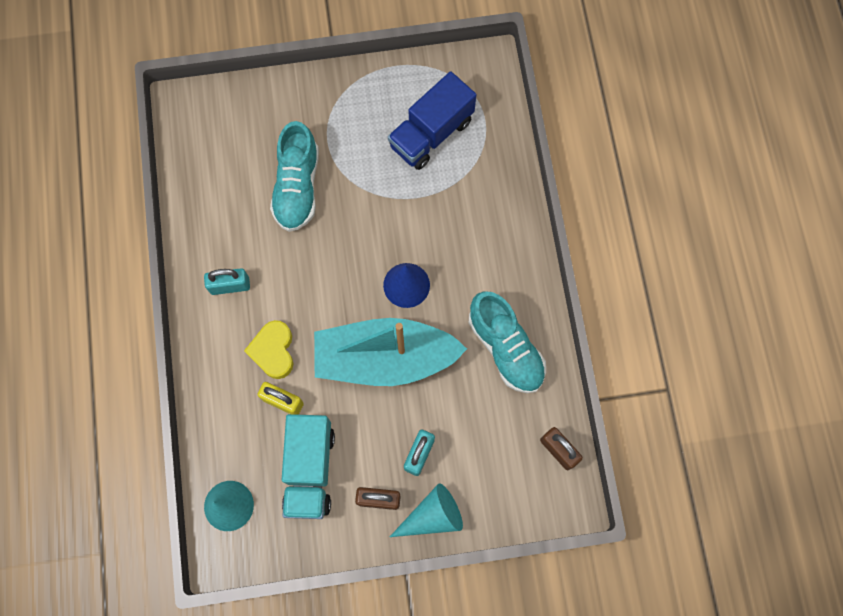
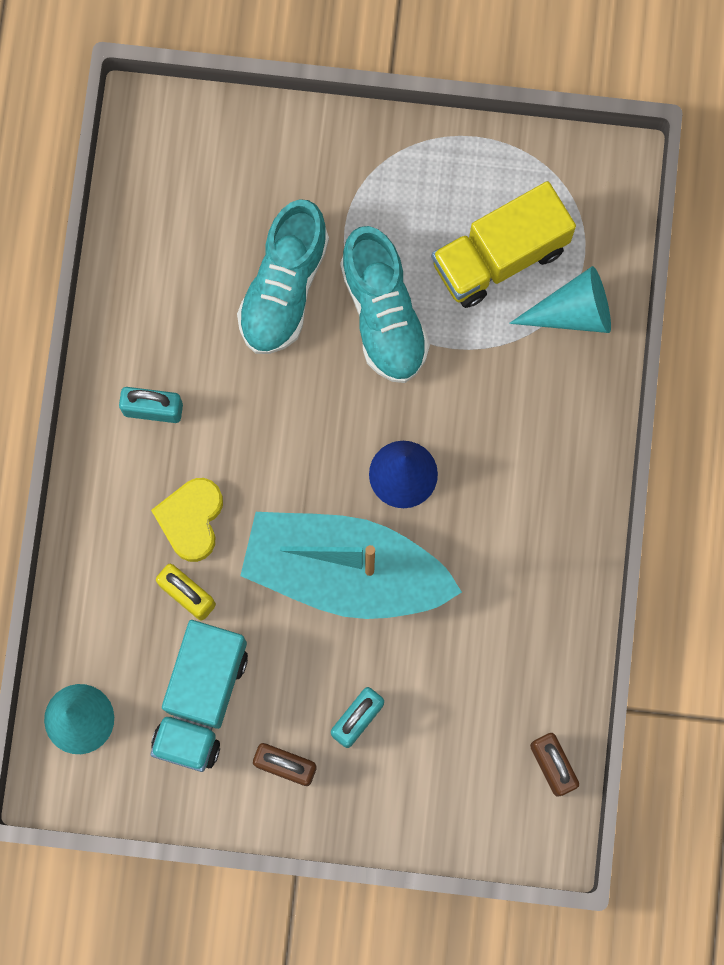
camera: 15 degrees right, 5 degrees up
(431, 133) = (499, 256): blue truck -> yellow truck
(432, 515) = (353, 807): turquoise cone -> turquoise cone (573, 311)
(505, 348) = (519, 602): turquoise shoe -> turquoise shoe (383, 314)

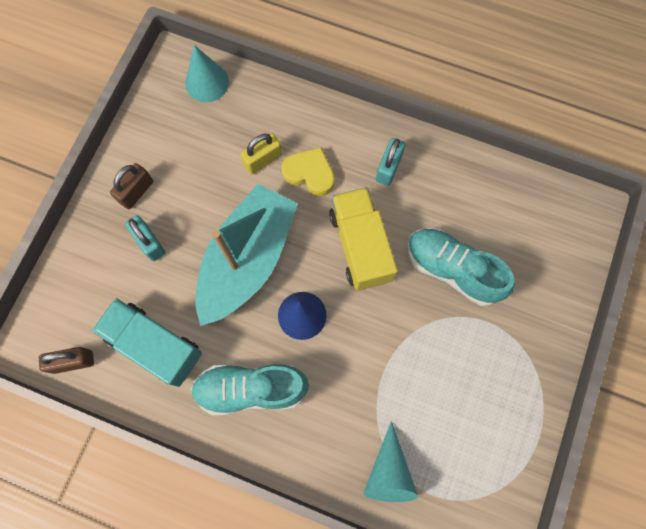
camera: 105 degrees right, 5 degrees down
(201, 700) = (194, 152): turquoise truck -> turquoise truck (155, 345)
(383, 314) = (418, 332): turquoise shoe -> turquoise shoe (251, 389)
(499, 256) = (443, 428): yellow truck -> yellow truck (360, 246)

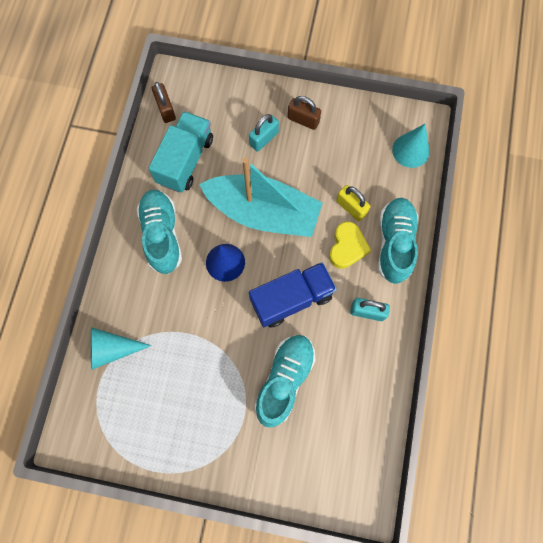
camera: 80 degrees right, 0 degrees up
(315, 123) = (394, 244): none -> turquoise shoe
(360, 246) = (291, 299): yellow truck -> blue truck

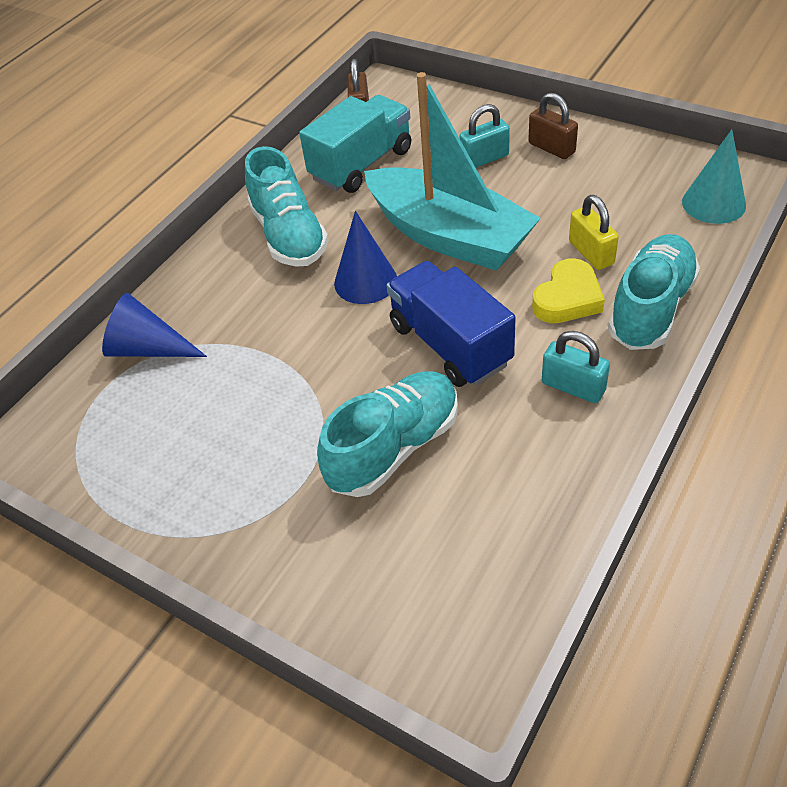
camera: 25 degrees right, 25 degrees down
(112, 349) = (148, 349): turquoise cone -> blue cone
(162, 235) = (289, 235): turquoise shoe -> turquoise shoe turned 150 degrees clockwise
(291, 299) = (450, 344): blue truck -> blue truck turned 120 degrees counterclockwise

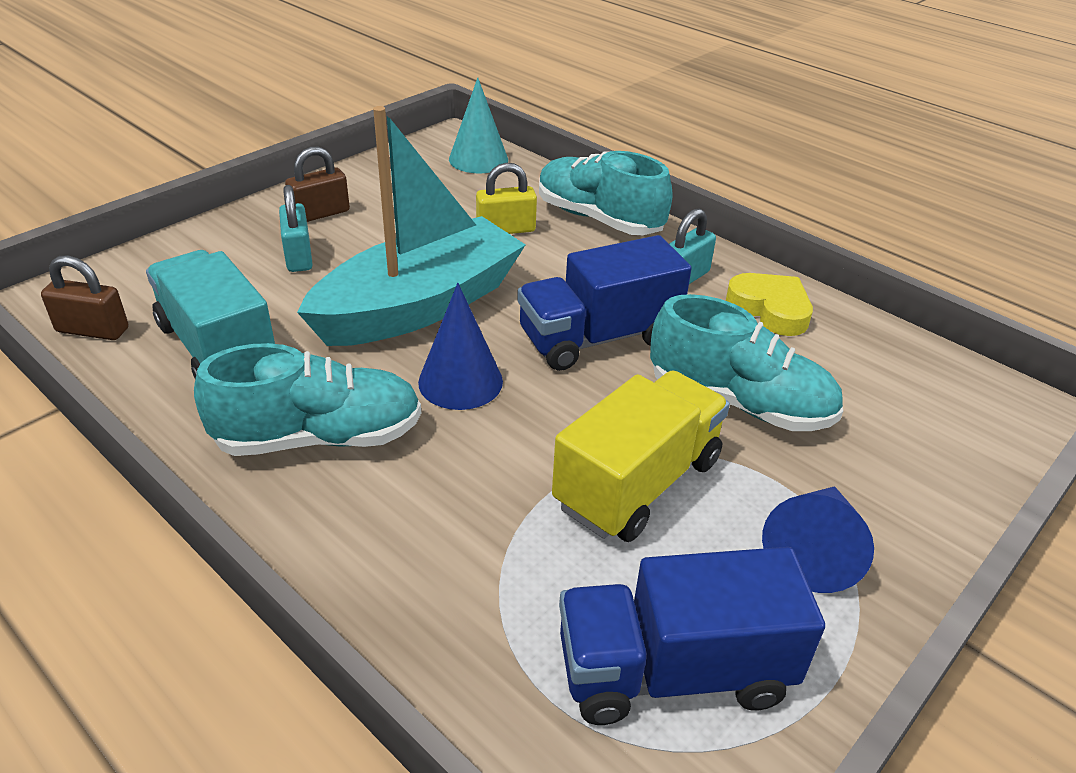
camera: 85 degrees left, 10 degrees down
(127, 438) = (673, 671): none -> blue truck
(148, 349) = (486, 631): blue cone -> blue cone (814, 549)
(283, 396) = (638, 483): none -> yellow truck
(394, 447) = (739, 403): turquoise shoe -> turquoise shoe turned 150 degrees clockwise
(567, 298) = (564, 256): yellow heart -> yellow heart (770, 309)

